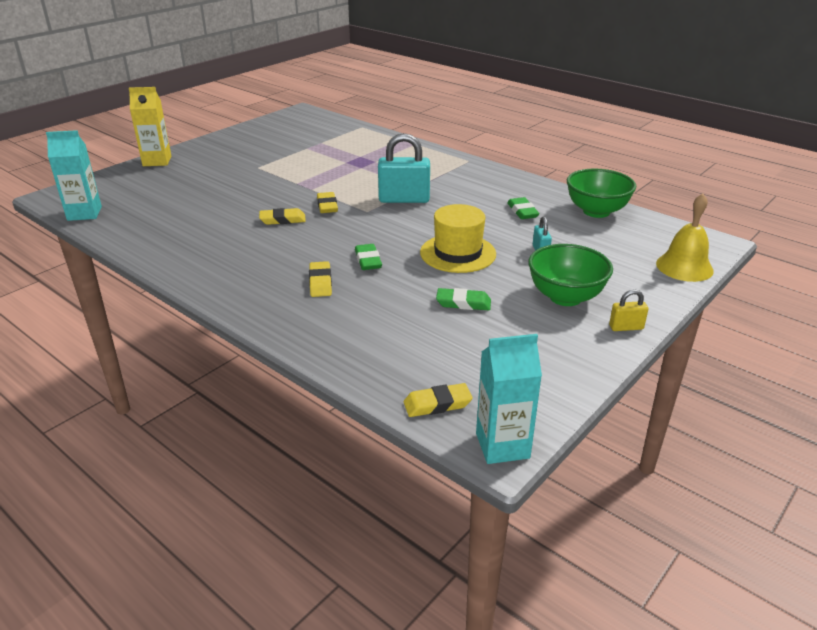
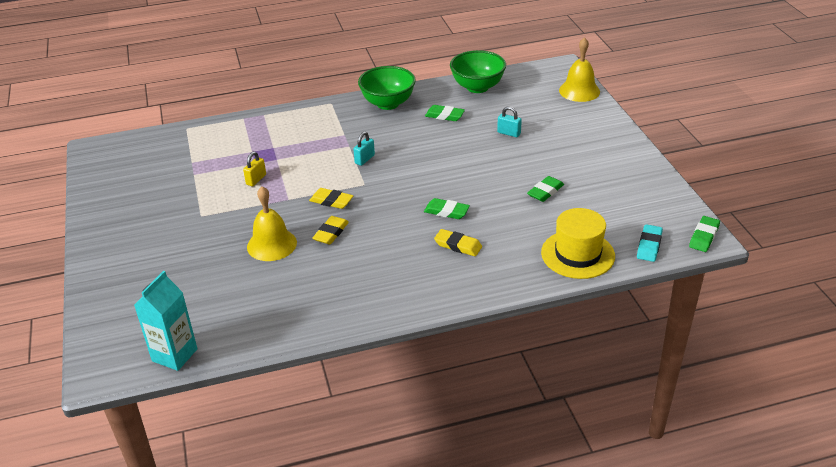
camera: 55 degrees left, 5 degrees up
(157, 161) = (99, 276): yellow carton -> none
(245, 202) = (272, 244): none -> yellow bell
(404, 199) = (364, 159): turquoise padlock -> turquoise padlock, size x0.49
(437, 404) = (649, 246): yellow eraser -> turquoise eraser
(458, 253) = (477, 168): yellow hat -> yellow hat (577, 254)
(502, 445) = (704, 237): turquoise carton -> green eraser
(565, 297) = (574, 149): green bowl -> green bowl (388, 103)
(626, 327) = (626, 143): yellow padlock -> yellow padlock (256, 179)

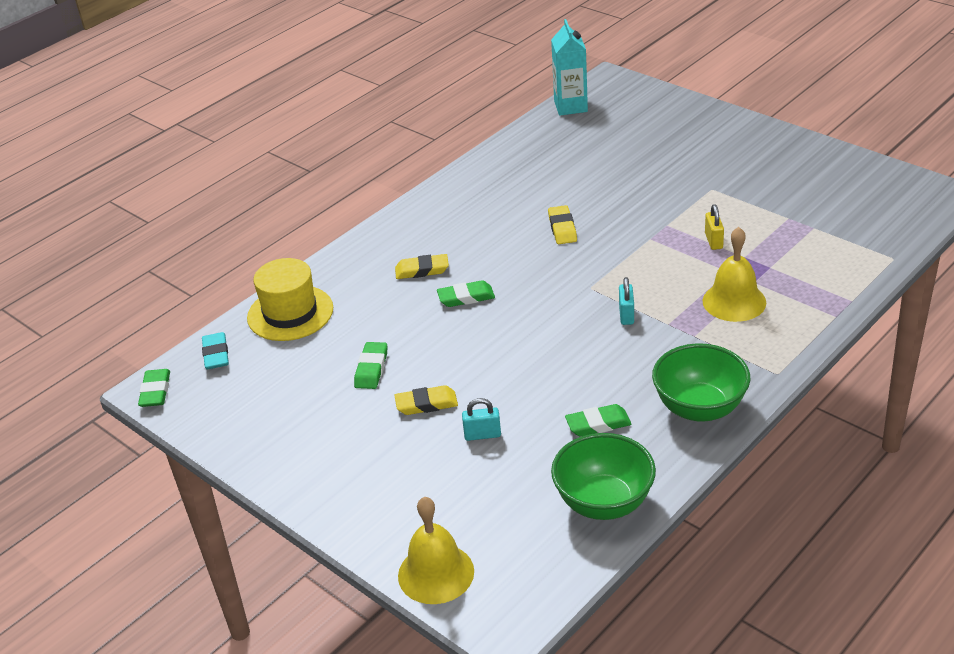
camera: 150 degrees right, 0 degrees up
(272, 244) = (605, 196): yellow bell -> yellow bell (734, 301)
(331, 201) = (602, 255): yellow eraser -> yellow eraser (426, 404)

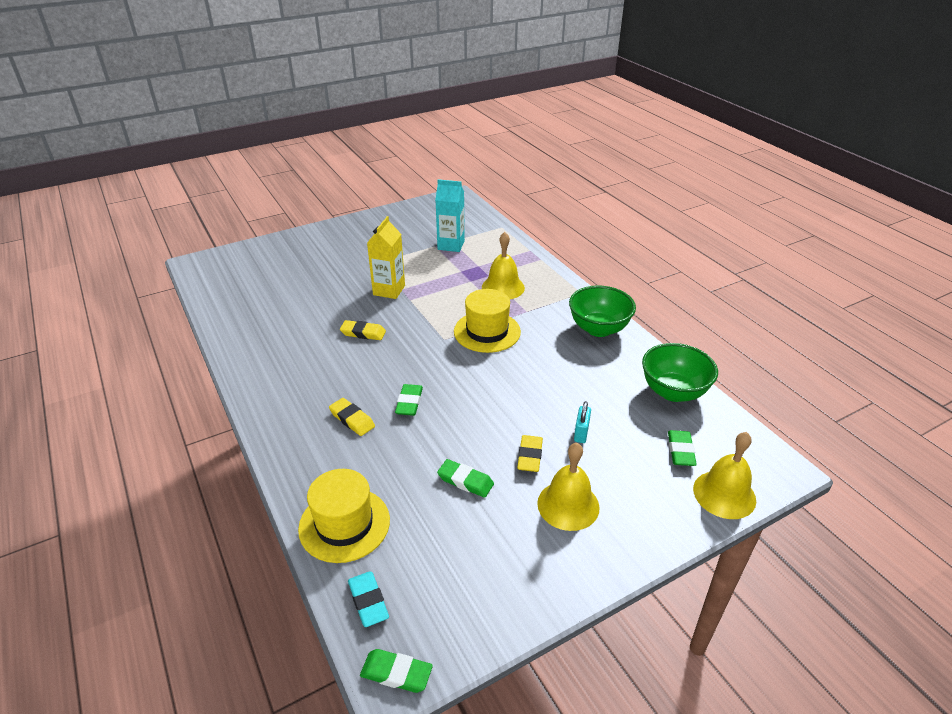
camera: 75 degrees left, 0 degrees up
(216, 354) = (368, 601): turquoise eraser -> turquoise eraser turned 60 degrees clockwise
(368, 448) = (568, 505): none -> yellow bell
(422, 270) = (352, 419): yellow eraser -> yellow eraser turned 60 degrees counterclockwise
(570, 106) = (209, 289): turquoise carton -> turquoise carton (451, 245)
(598, 424) = (594, 374): green eraser -> green eraser (680, 451)
(626, 315) = (487, 331): turquoise padlock -> yellow hat
(657, 217) = (389, 290): none -> yellow carton
(713, 241) = (435, 277): yellow padlock -> none

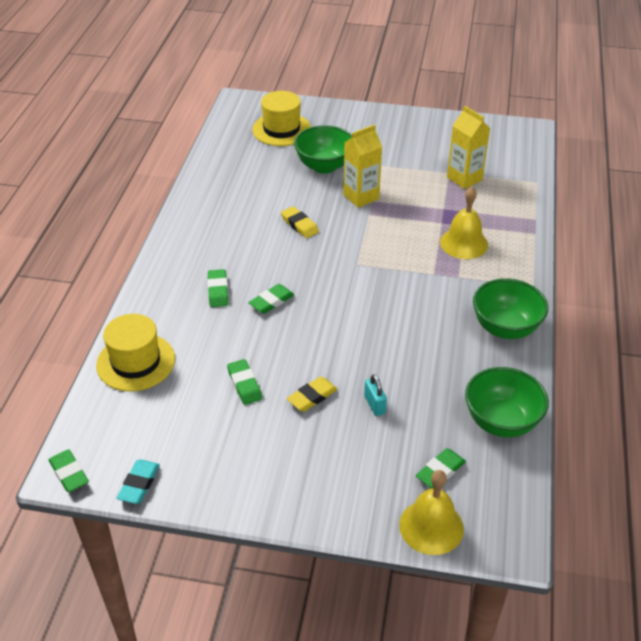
camera: 40 degrees right, 5 degrees up
(332, 281) = (324, 166): none -> green bowl
(352, 419) = (218, 291): yellow eraser -> green eraser
(368, 601) = (98, 420): turquoise eraser -> turquoise eraser (139, 484)
(451, 245) = (464, 179): turquoise carton -> yellow carton
(487, 331) = (400, 276): yellow hat -> yellow hat (281, 129)
(568, 505) = (296, 450): yellow bell -> none
(581, 433) = (374, 405): turquoise padlock -> turquoise padlock turned 75 degrees counterclockwise

